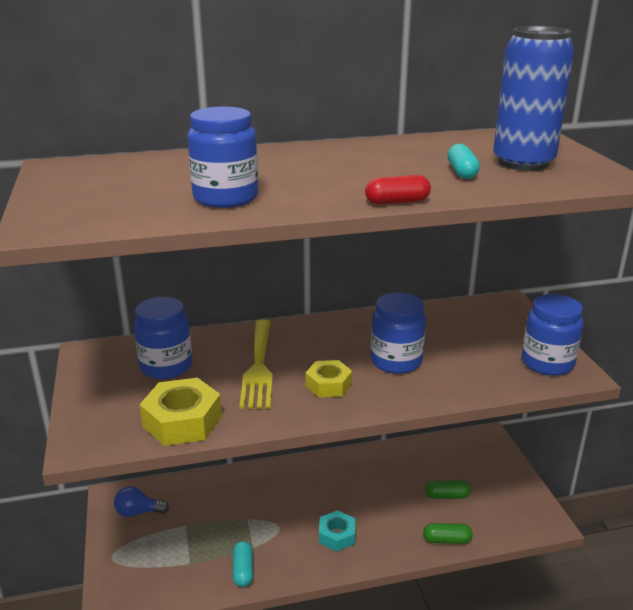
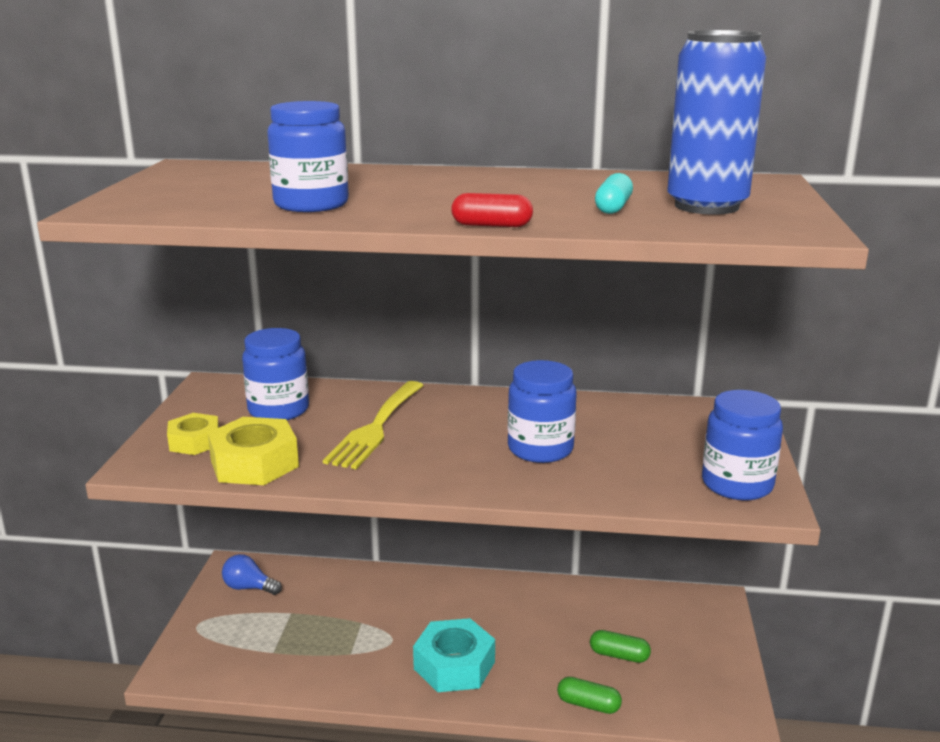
camera: 20 degrees right, 5 degrees down
(243, 570) = (326, 674): turquoise capsule -> none
(328, 385) = (440, 458): yellow nut -> yellow nut (194, 442)
(336, 535) = (454, 665): turquoise nut -> turquoise nut, size x1.57

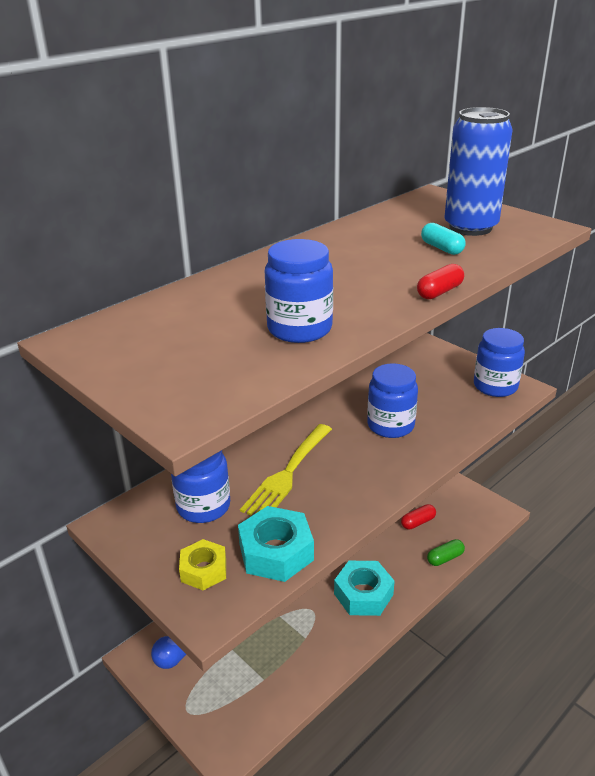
camera: 50 degrees left, 10 degrees up
(254, 463) = (276, 552): yellow nut -> turquoise nut
(376, 428) = (287, 474): yellow fork -> yellow fork turned 60 degrees clockwise
(619, 655) = (418, 522): green capsule -> red capsule

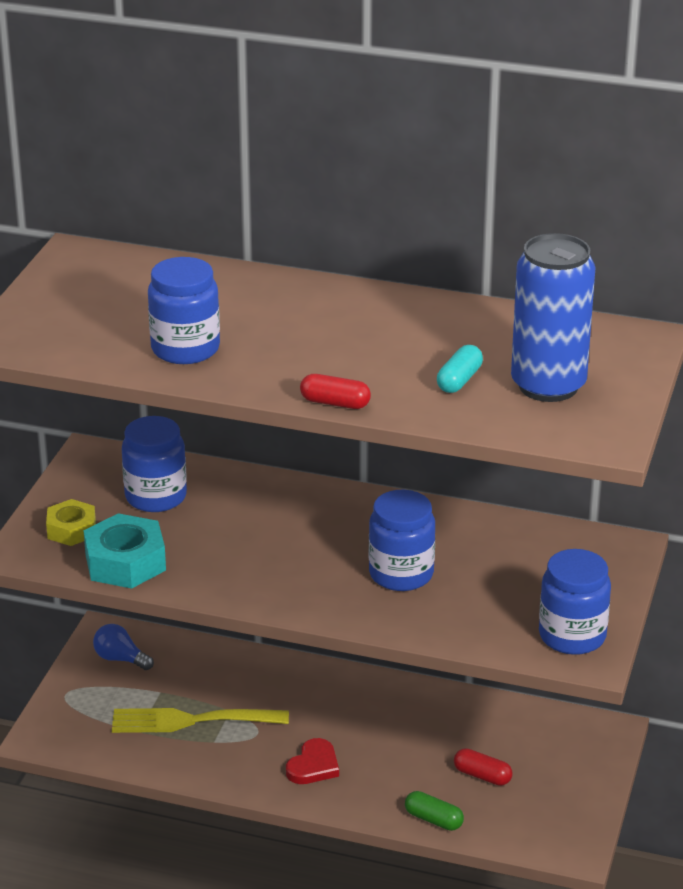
camera: 60 degrees right, 0 degrees up
(287, 474) = (248, 530): yellow fork -> yellow fork (191, 721)
(363, 594) = (313, 766): turquoise nut -> red heart

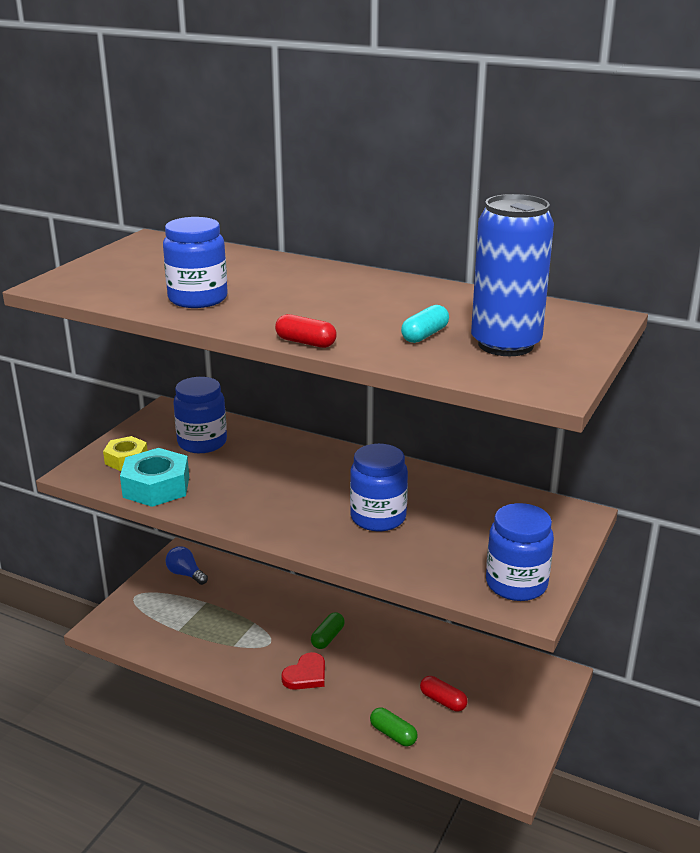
camera: 10 degrees right, 5 degrees down
(191, 721) = (221, 627): yellow fork -> none
(327, 718) = (327, 637): none -> green capsule

